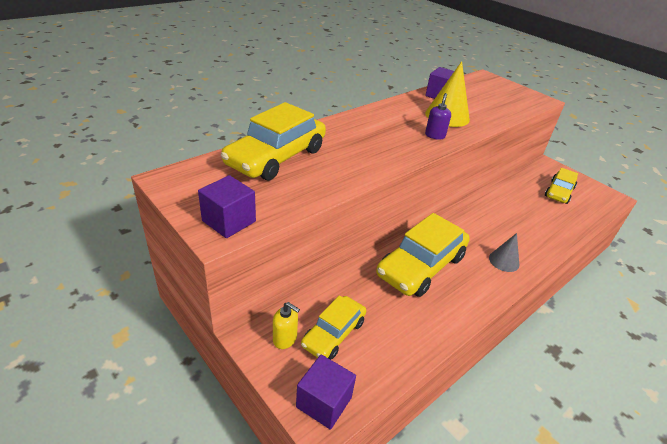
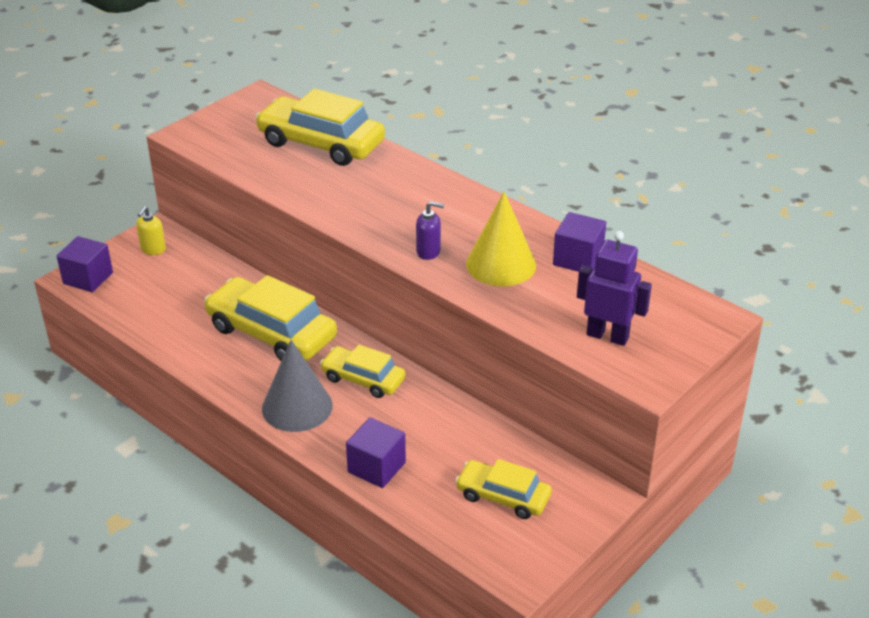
camera: 85 degrees right, 0 degrees up
(229, 221) = (201, 136): purple cube -> purple cube (376, 467)
(333, 333) = (162, 276): yellow car -> yellow car (363, 379)
(504, 261) = (297, 406): grey cone -> grey cone, size x1.71
(508, 101) = (607, 336): none -> purple robot

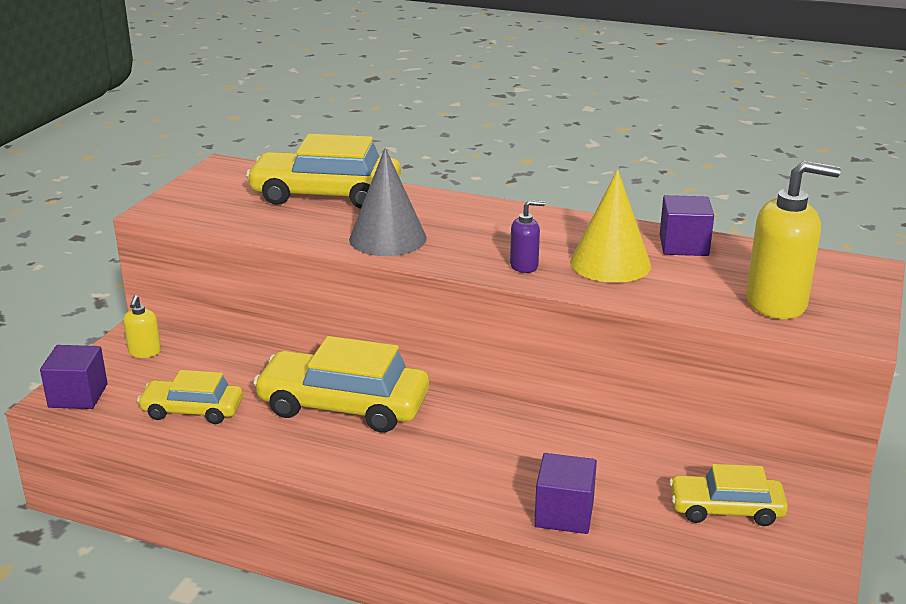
camera: 20 degrees left, 10 degrees down
(297, 406) = (426, 473): grey cone -> grey cone (387, 238)
(363, 379) = (482, 429): yellow car -> yellow car (192, 410)
(607, 336) = (777, 303): purple robot -> yellow soap dispenser

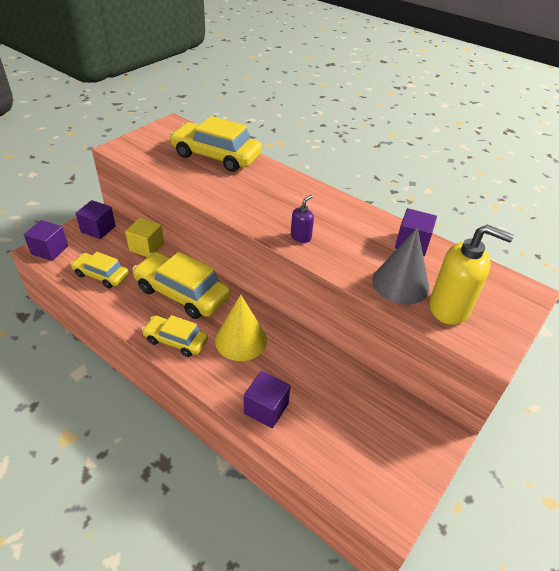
camera: 15 degrees right, 15 degrees up
(145, 352) = (98, 229): yellow soap dispenser -> purple cube
(245, 360) = (146, 247): none -> yellow cube
(387, 238) = (231, 196): grey cone -> grey cone (400, 283)
(524, 266) = (301, 237): purple soap dispenser -> purple soap dispenser turned 60 degrees counterclockwise
(610, 263) = (356, 247): yellow cone -> yellow cone (241, 340)
(726, 509) = (367, 435): yellow car -> yellow car (176, 340)

